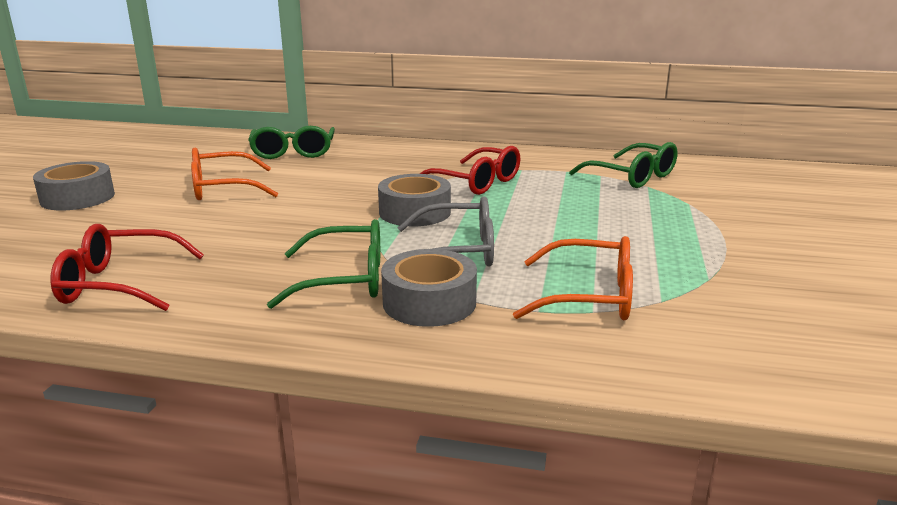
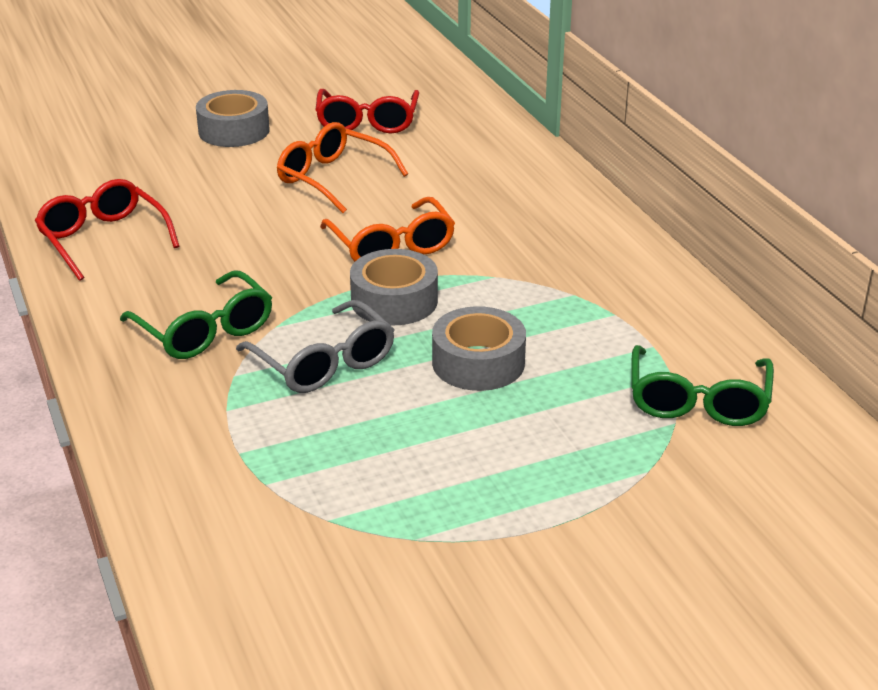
camera: 55 degrees right, 10 degrees up
(293, 152) = (478, 161): green glasses -> none
(429, 302) = (202, 390): grey tape -> grey tape (478, 363)
(476, 182) = (528, 301): red glasses -> red glasses (367, 121)
(588, 296) = (295, 472): orange glasses -> orange glasses (391, 245)

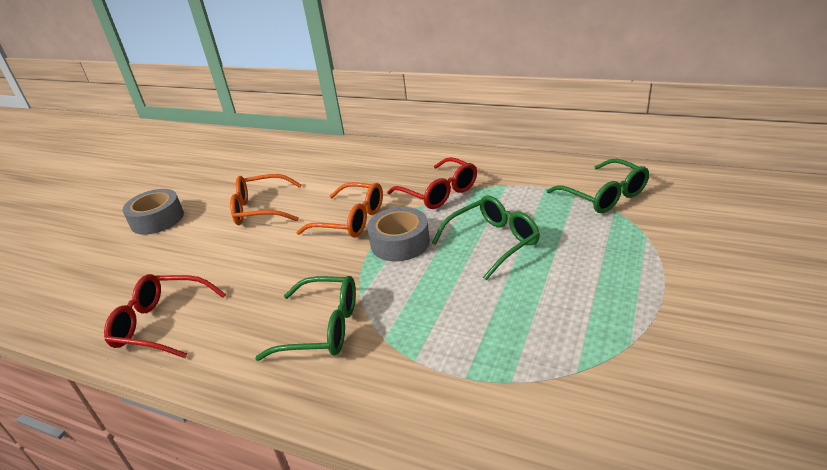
camera: 40 degrees left, 0 degrees up
(323, 362) = (420, 295): grey glasses -> none
(367, 121) = (234, 175): red glasses -> red glasses (438, 192)
(478, 363) = (492, 242): grey tape -> green glasses

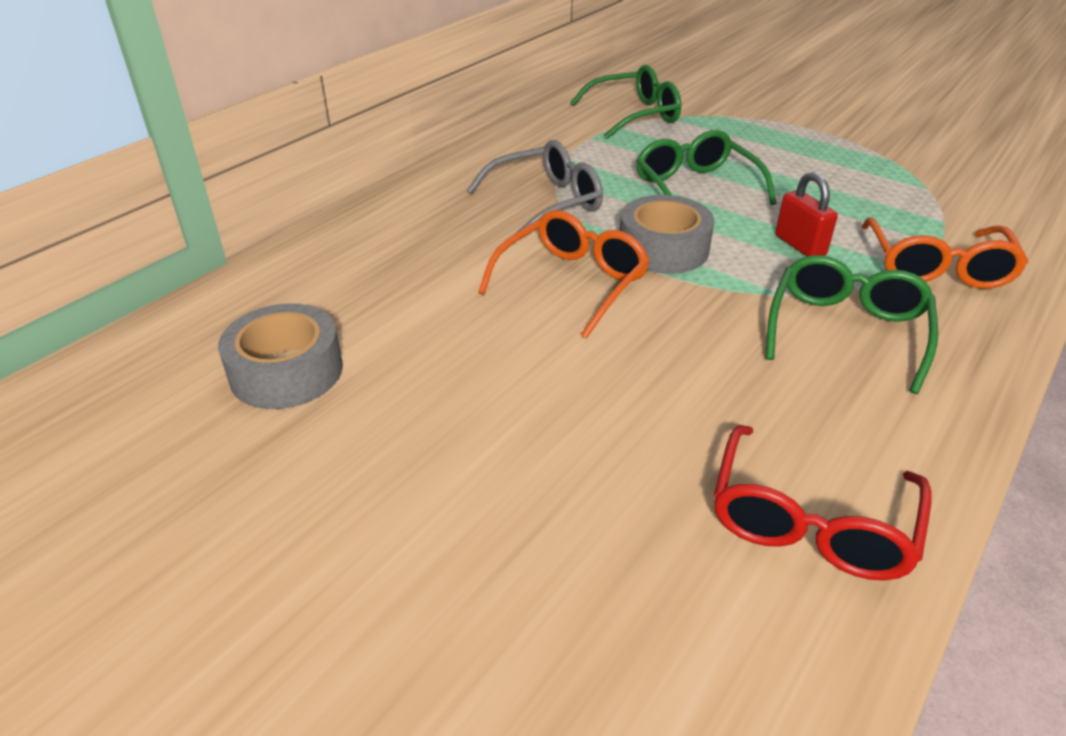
camera: 80 degrees left, 5 degrees up
(157, 219) = (363, 571): grey tape -> grey tape (286, 371)
(261, 209) = (455, 382): orange glasses -> orange glasses (936, 267)
(428, 299) = (800, 245): none -> red padlock
(438, 192) = (545, 202): red glasses -> grey glasses

